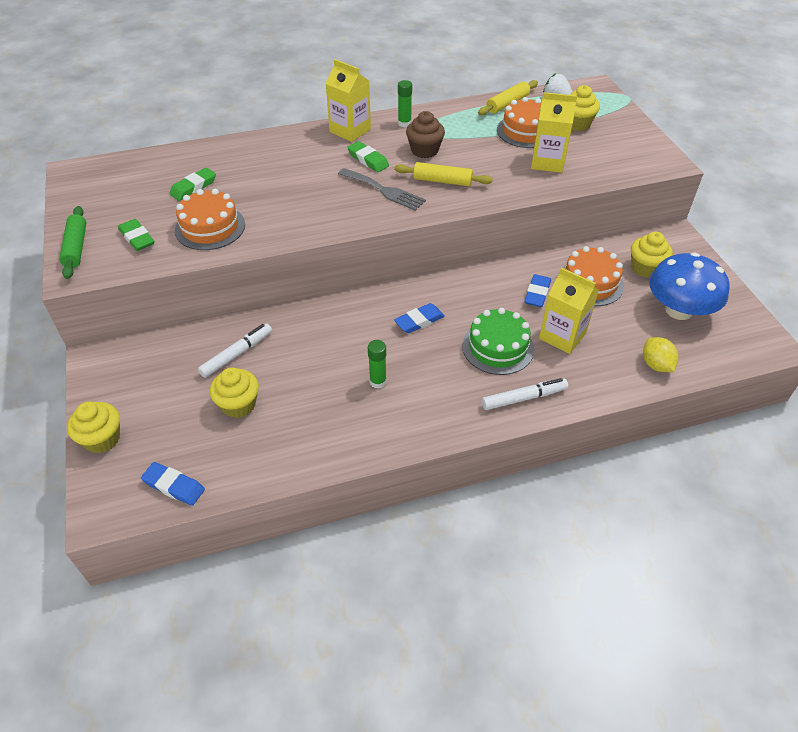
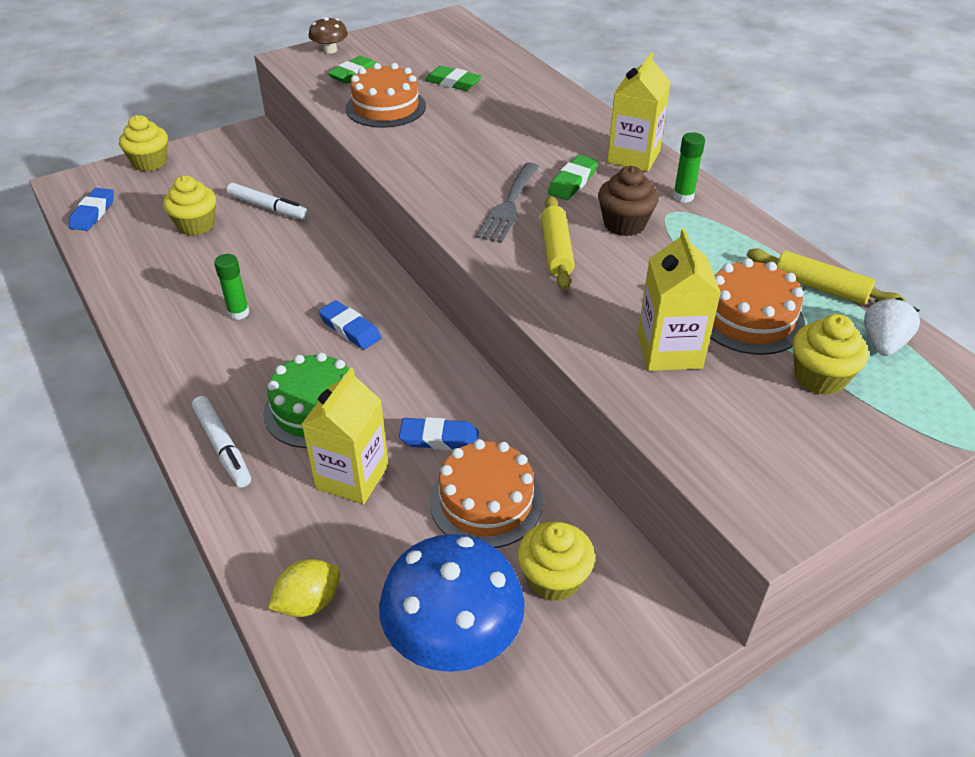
camera: 75 degrees right, 5 degrees down
(76, 248) = (330, 50): green rolling pin -> brown mushroom

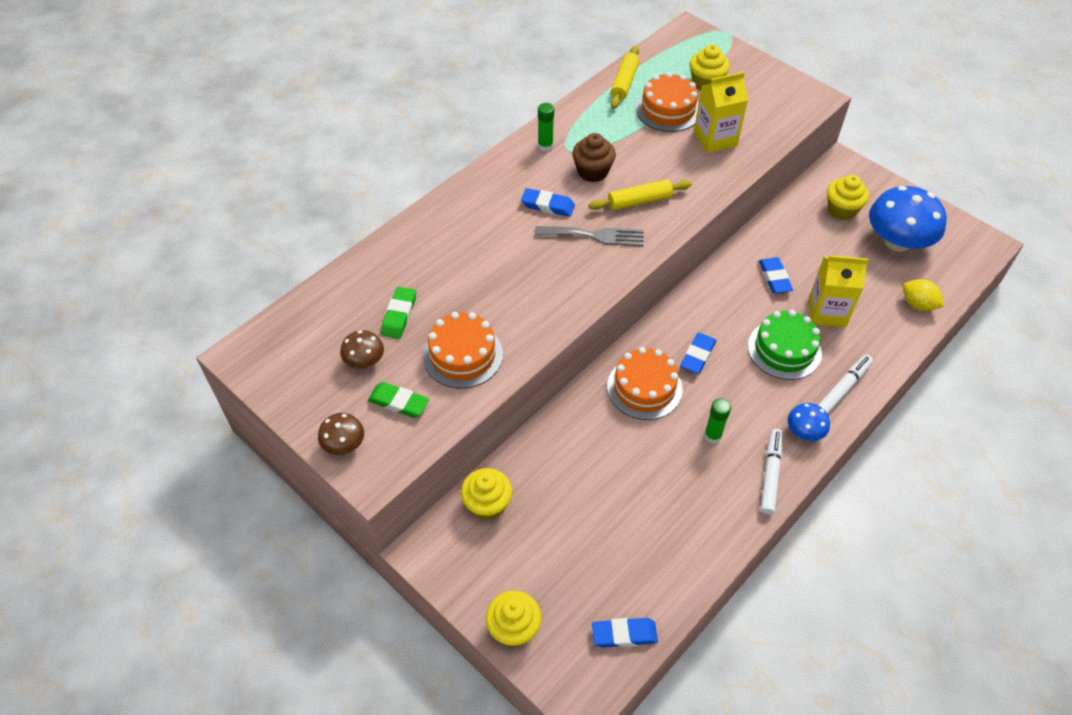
camera: 105 degrees left, 10 degrees up
(190, 389) = (804, 431): none -> blue mushroom
(196, 225) = (610, 524): yellow cupcake -> yellow cupcake (487, 504)
(268, 208) = (562, 474): white marker -> white marker (770, 474)
(410, 64) = (364, 361): none -> brown mushroom
(486, 501) = (809, 246): orange cake -> orange cake (644, 388)
(572, 182) = (548, 205): green eraser -> blue eraser
(633, 157) = (498, 177): yellow carton -> none
(883, 343) = (665, 60): white strawberry -> none

